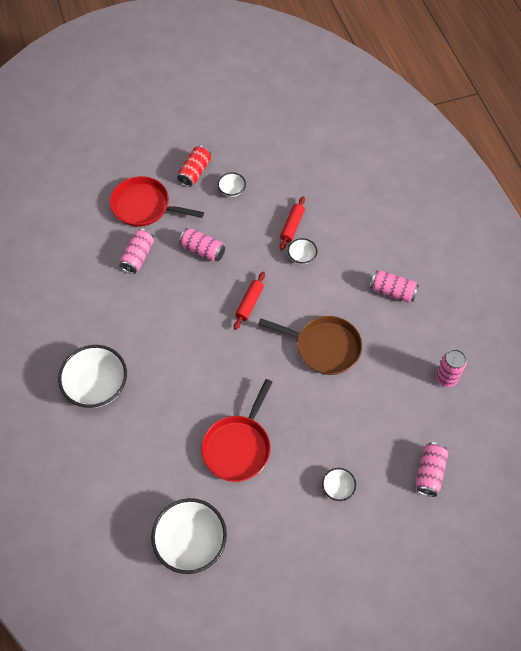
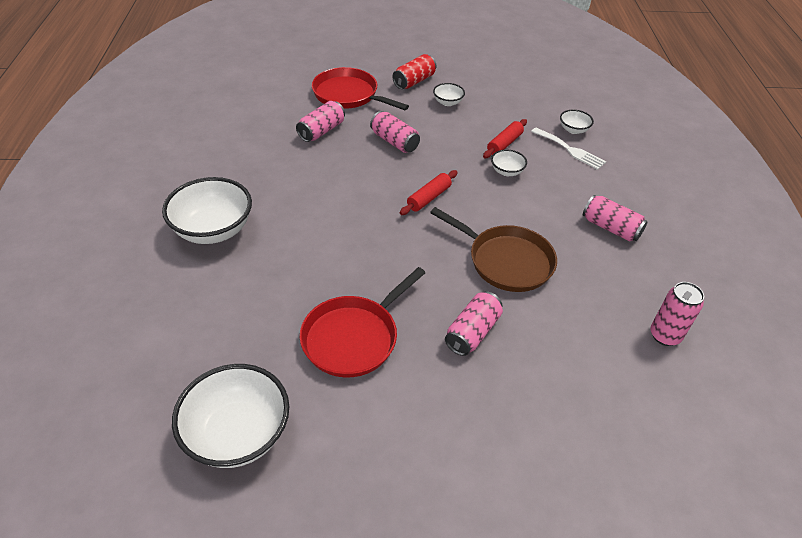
camera: 15 degrees right, 15 degrees down
(338, 488) = (473, 426): white bowl -> white bowl (573, 130)
(346, 217) = (570, 150): none -> white fork
(429, 472) = (617, 446): pink can -> pink can (472, 332)

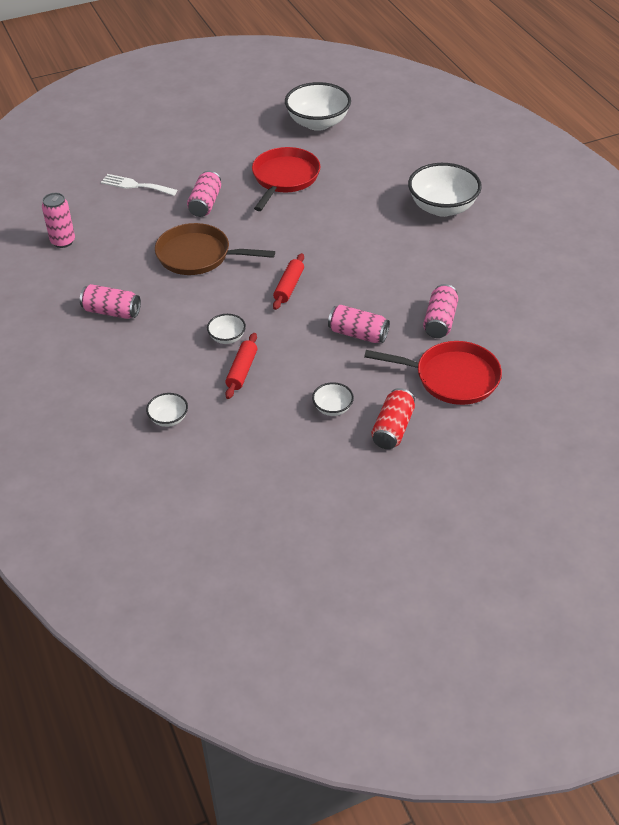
camera: 160 degrees right, 0 degrees up
(570, 150) = (167, 388): white fork -> white fork (135, 185)

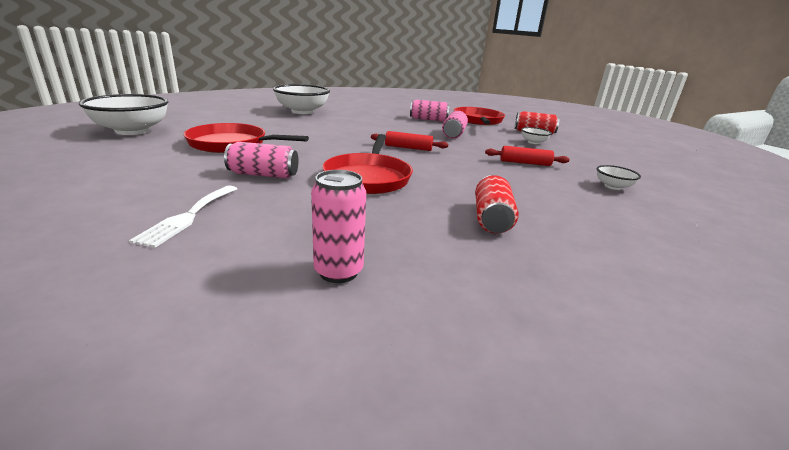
camera: 100 degrees left, 20 degrees down
(112, 311) = (491, 219): pink can -> red can
(198, 255) = (368, 177): brown pan -> red pan
(227, 338) = (489, 167): white bowl -> none

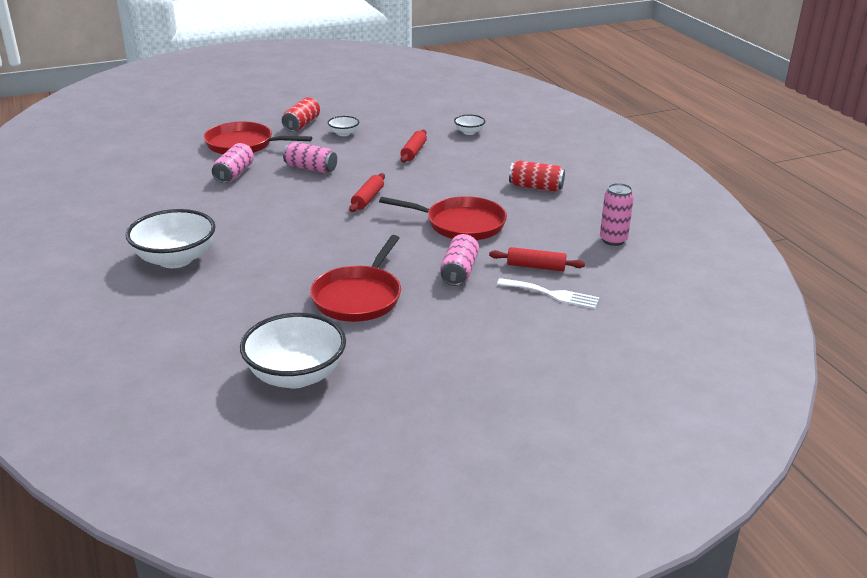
camera: 80 degrees left, 5 degrees up
(263, 210) = (536, 266): none -> red rolling pin

